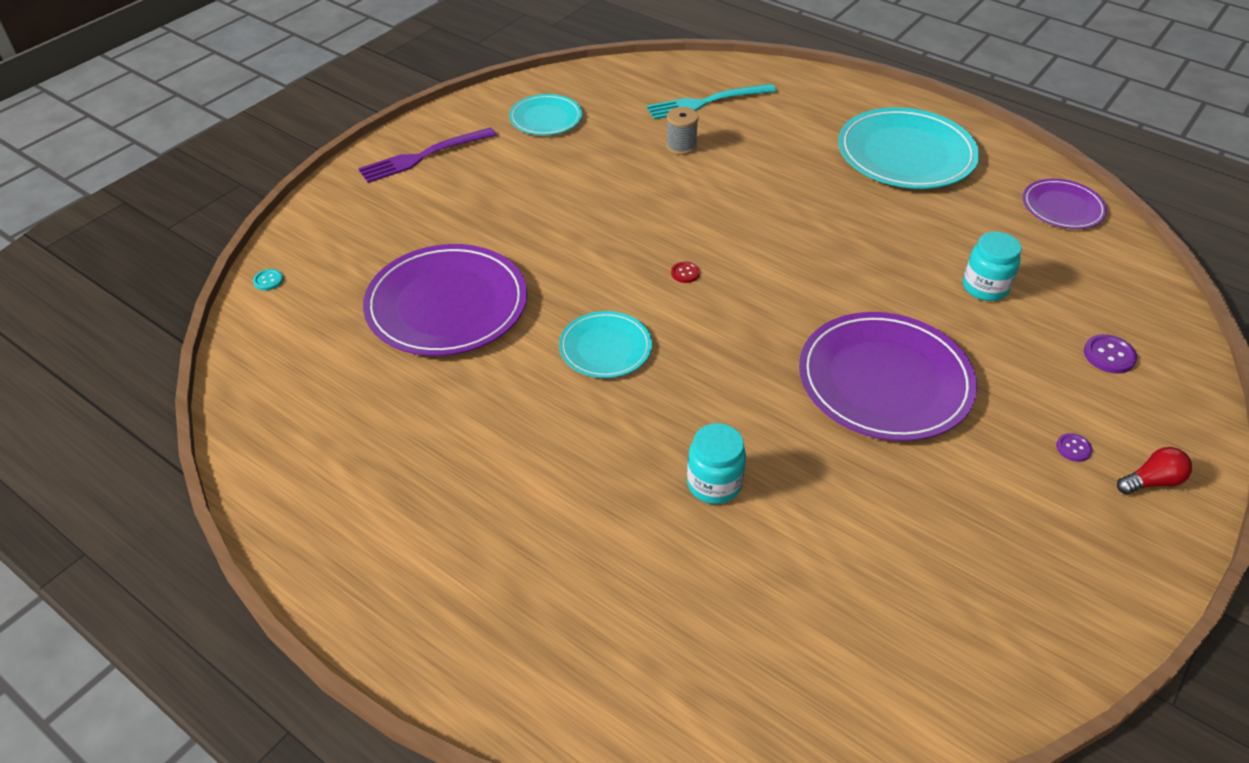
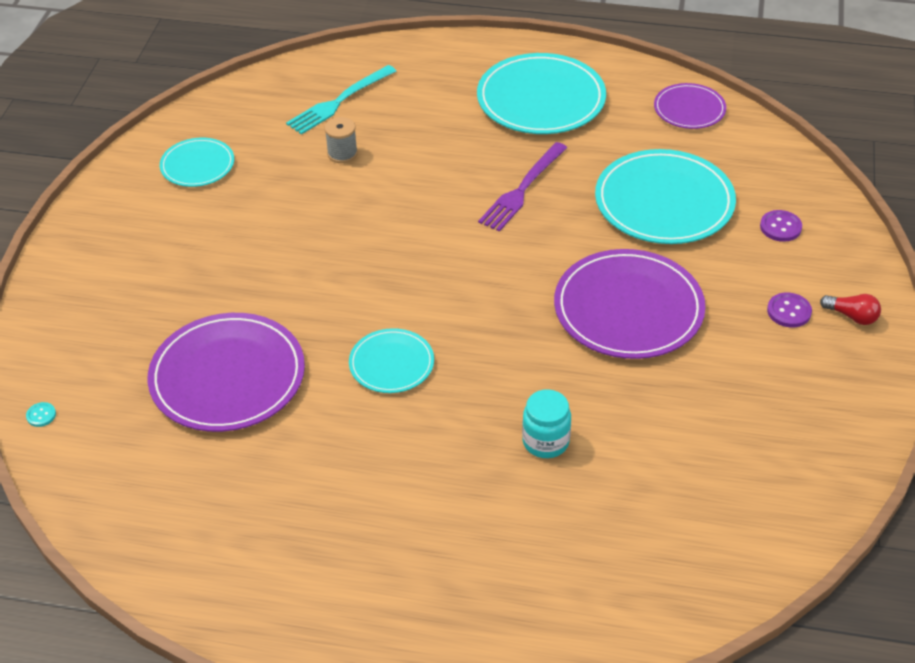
camera: 25 degrees left, 0 degrees up
(423, 156) = (104, 243): purple fork -> purple fork (522, 189)
(685, 273) = (418, 273): red button -> none
(985, 287) = (664, 202): turquoise jar -> turquoise plate
(1073, 448) = (789, 311): purple button -> purple button, size x1.59
(1151, 481) = (852, 316): red light bulb -> red light bulb turned 75 degrees clockwise

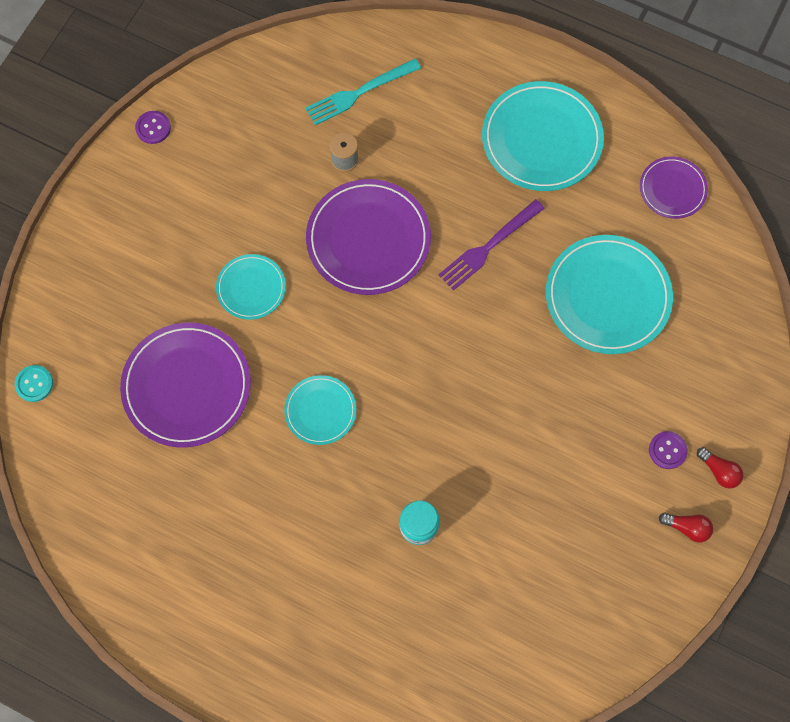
camera: 15 degrees right, 25 degrees up
(41, 415) = (34, 384): turquoise button -> turquoise button, size x1.59
(197, 165) = (216, 139): turquoise plate -> turquoise plate (251, 288)
(628, 309) = (533, 408): purple plate -> purple plate (368, 239)
(780, 227) = (698, 354): purple button -> purple button (153, 128)
(844, 372) = (687, 528): none -> red light bulb

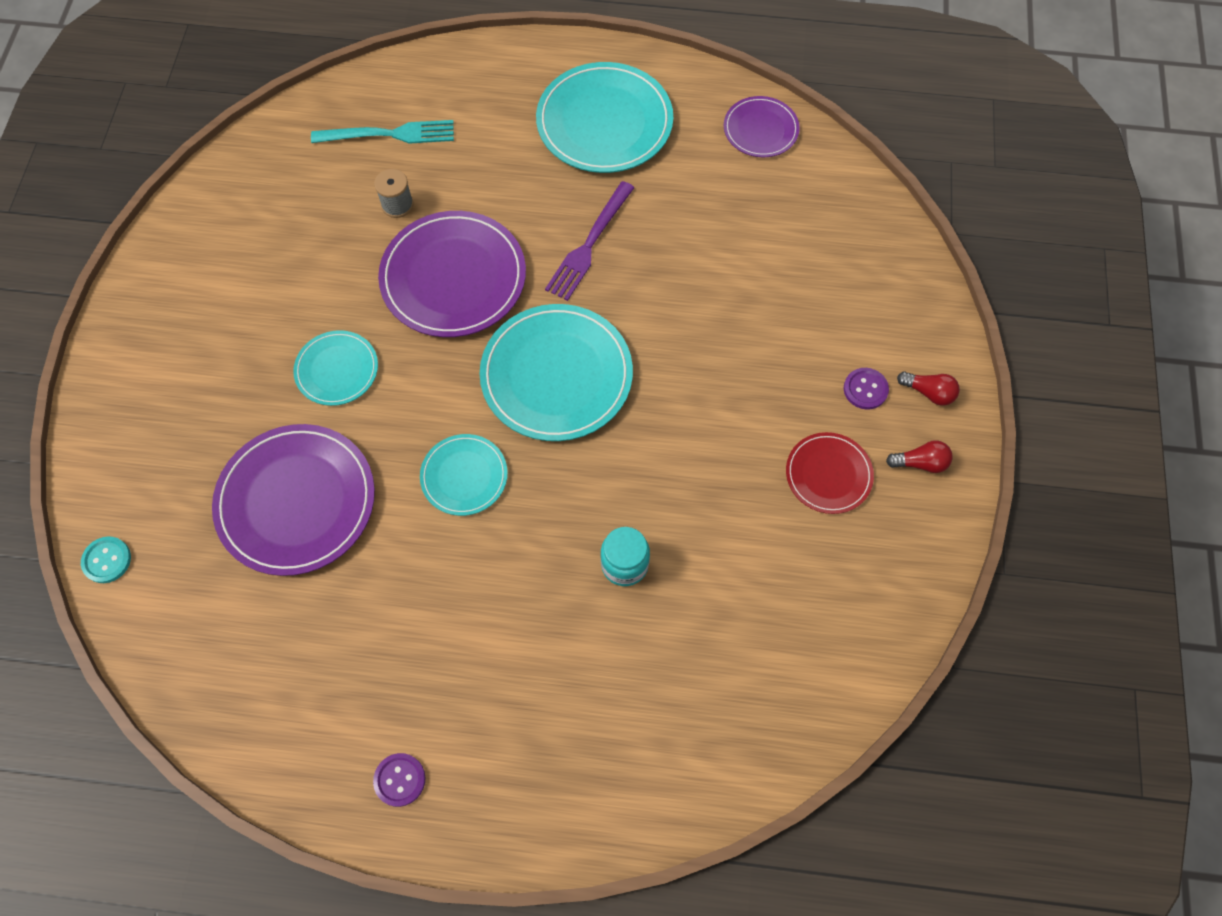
camera: 20 degrees left, 5 degrees down
(153, 128) = (166, 237): purple button -> purple button (399, 780)
(359, 93) = (389, 134): turquoise fork -> turquoise fork turned 135 degrees counterclockwise
(607, 296) = (737, 254): turquoise plate -> turquoise plate (556, 375)
(608, 511) = (828, 474): none -> red plate

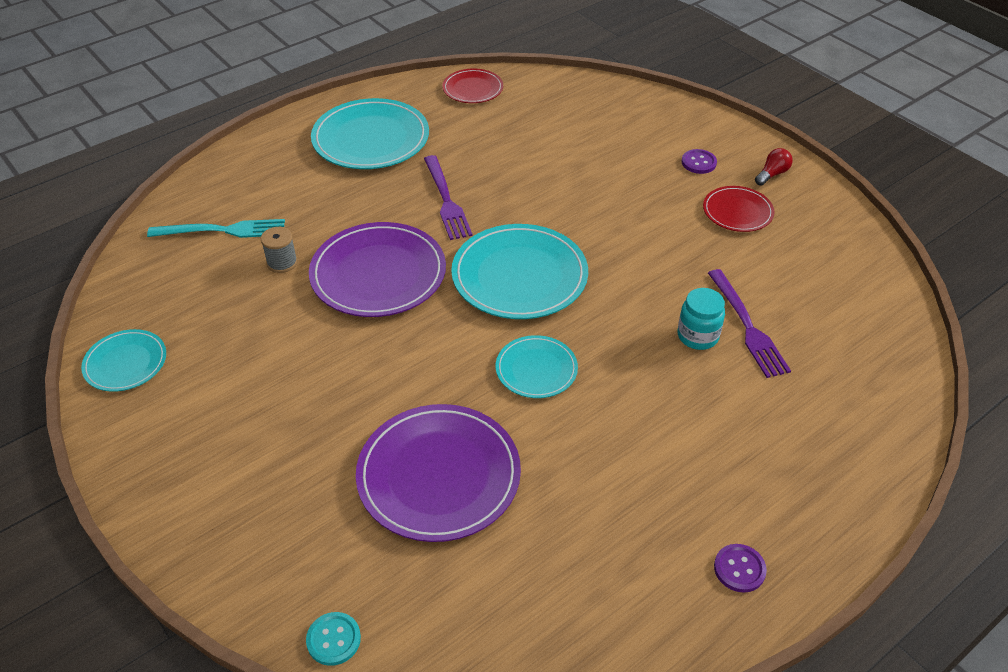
camera: 45 degrees left, 20 degrees down
(337, 370) = (363, 379): turquoise plate -> turquoise plate (125, 363)
(389, 134) = (223, 230): turquoise fork -> turquoise fork turned 45 degrees clockwise
(677, 595) = (747, 326): none -> purple fork
(760, 129) = (473, 89): purple plate -> red plate
(928, 392) = (730, 143): red light bulb -> none

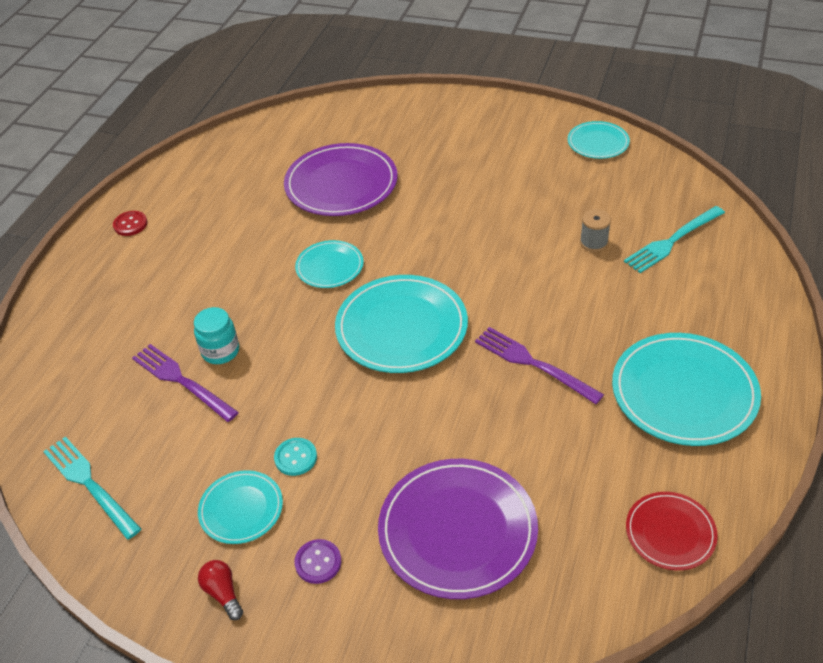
camera: 150 degrees right, 0 degrees up
(333, 639) = (331, 108): turquoise button -> turquoise button (295, 457)
(378, 274) = (513, 272): purple plate -> purple plate (457, 530)
(737, 211) = (241, 509): red plate -> turquoise plate
(739, 569) = (130, 224): purple button -> red button
(772, 174) = (223, 593): red light bulb -> red light bulb turned 135 degrees clockwise
(857, 280) = (89, 484): none -> turquoise fork

